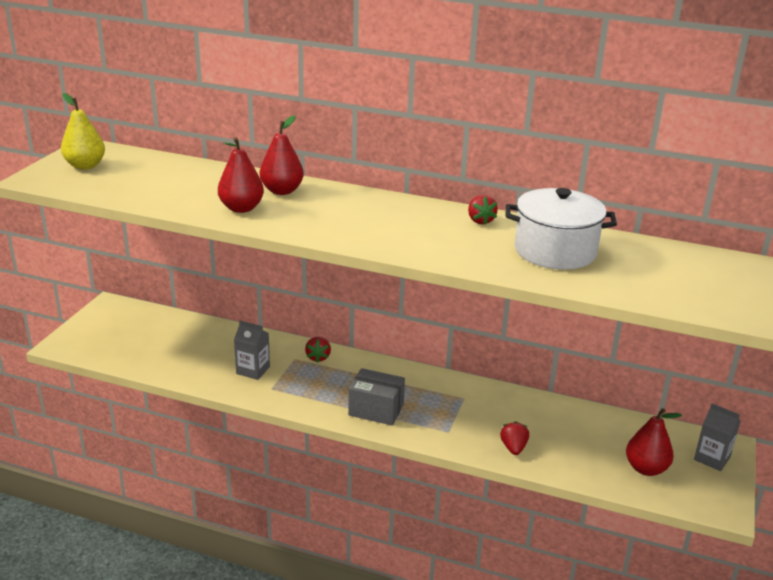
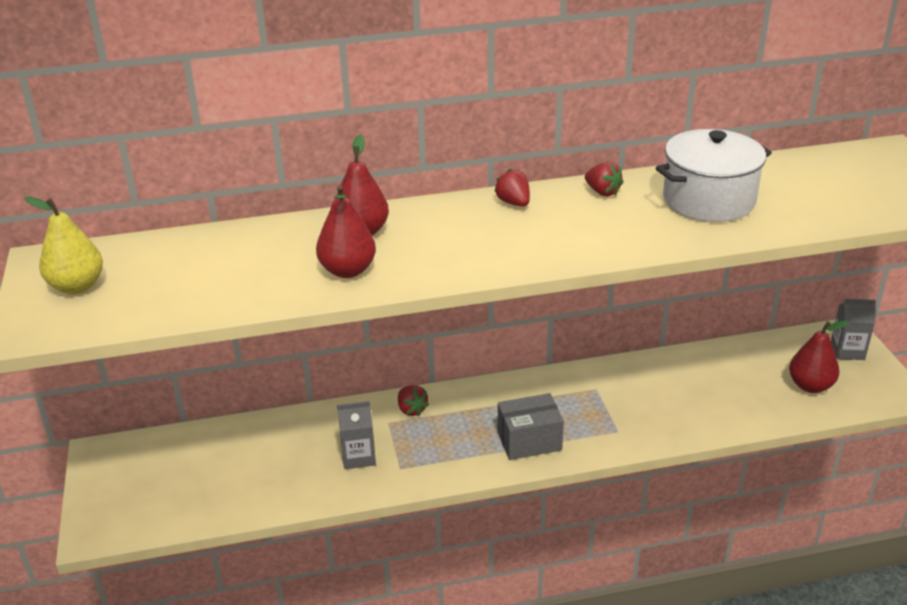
camera: 30 degrees left, 5 degrees up
(513, 448) = (689, 419): red strawberry -> red strawberry (514, 203)

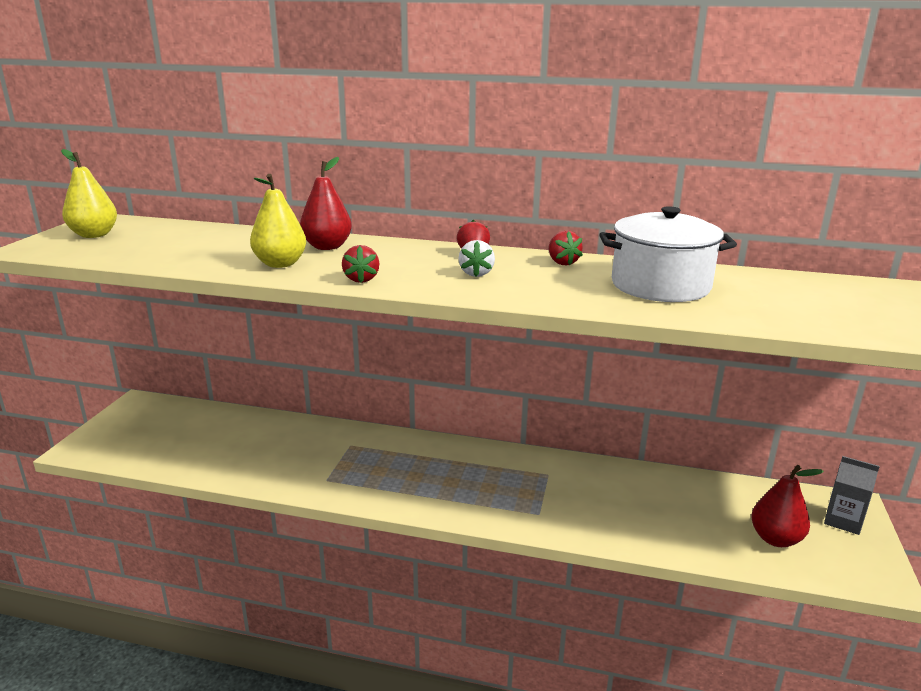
camera: 25 degrees right, 10 degrees down
(347, 270) = (280, 264): red pear -> yellow pear
(358, 456) = (303, 461): grey carton -> none
(411, 410) = (377, 442): red strawberry -> red strawberry (361, 279)
(529, 441) = (451, 495): grey box -> none
(545, 229) = (476, 273): none -> white strawberry

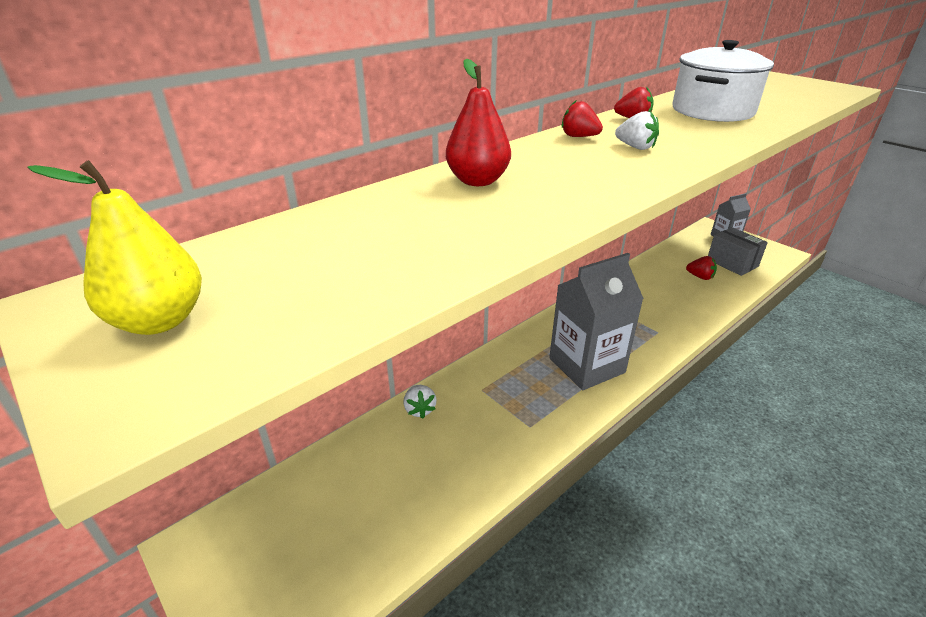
camera: 55 degrees left, 10 degrees up
(280, 264) = (513, 214): yellow pear -> none
(303, 428) = (419, 409): none -> white strawberry
(361, 279) = (611, 189): red strawberry -> red strawberry (700, 277)
(434, 485) = (586, 365): none -> grey carton
(775, 539) = (732, 263): red pear -> grey box

